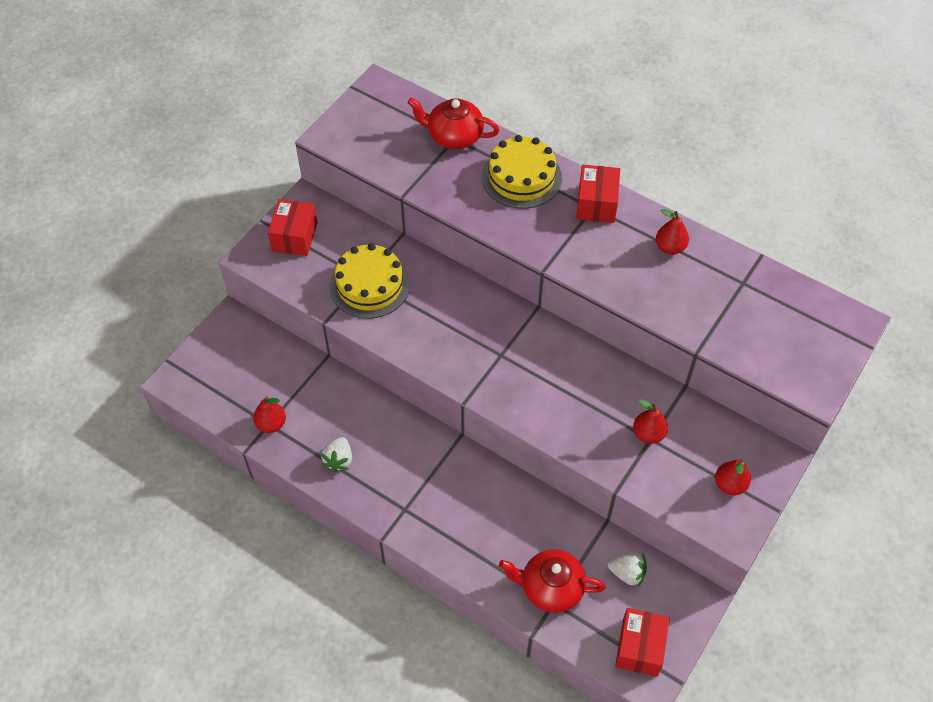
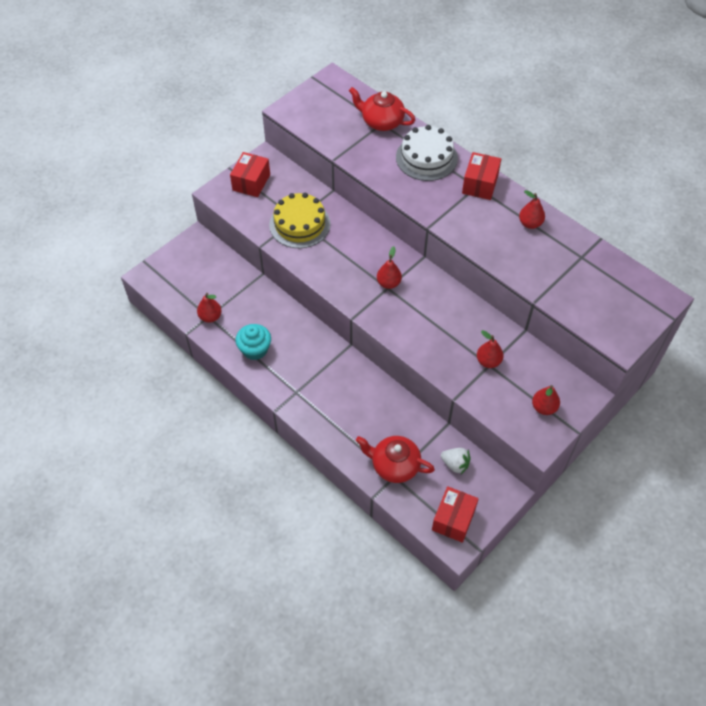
camera: 10 degrees right, 0 degrees up
(339, 460) = (255, 349): white strawberry -> turquoise cupcake
(501, 348) = (388, 283): none -> red pear
(521, 177) = (426, 158): yellow cake -> white cake

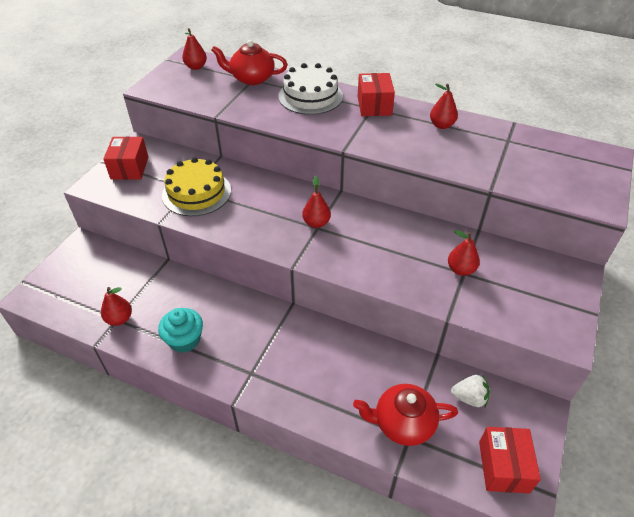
camera: 20 degrees left, 10 degrees down
(544, 407) = (546, 299): red pear -> red pear (196, 67)

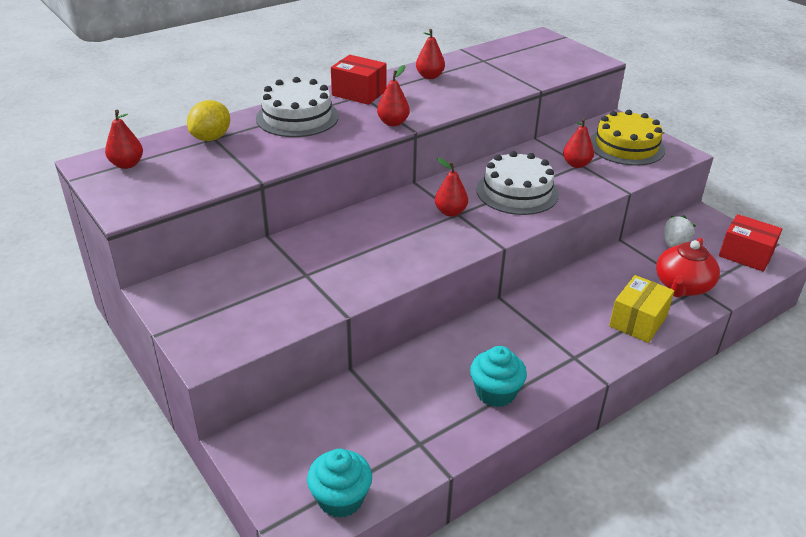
camera: 60 degrees left, 10 degrees down
(56, 302) = (340, 498): none -> turquoise cupcake
(119, 319) = (421, 440): red pear -> red pear (393, 123)
(130, 168) = (206, 312): red box -> none
(196, 192) = (319, 272): yellow cake -> yellow cake (626, 146)
(251, 78) = (211, 138): red teapot -> yellow lemon
(325, 403) = (638, 321): none -> yellow box
(379, 248) = (517, 192): none -> white cake

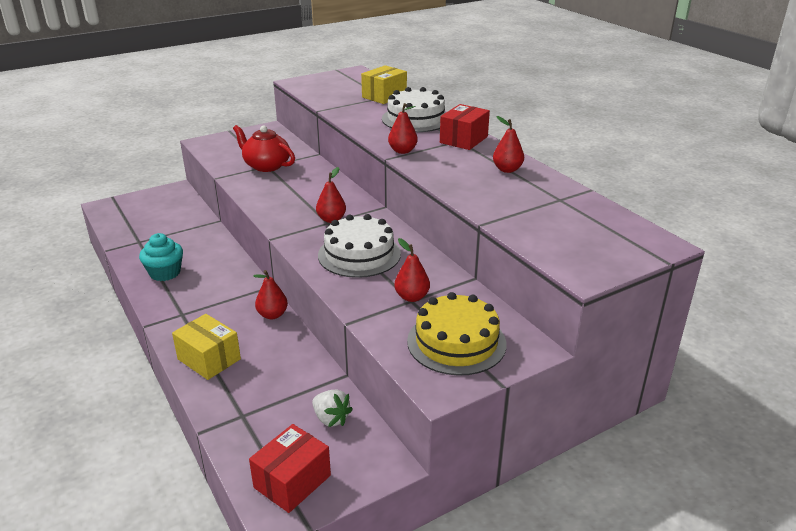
camera: 95 degrees right, 5 degrees down
(127, 164) = (351, 79): red pear -> red pear (272, 315)
(211, 138) = (384, 96): yellow lemon -> yellow box
(340, 498) = (116, 216): turquoise cupcake -> none
(682, 286) = (249, 404): red teapot -> red teapot (266, 166)

